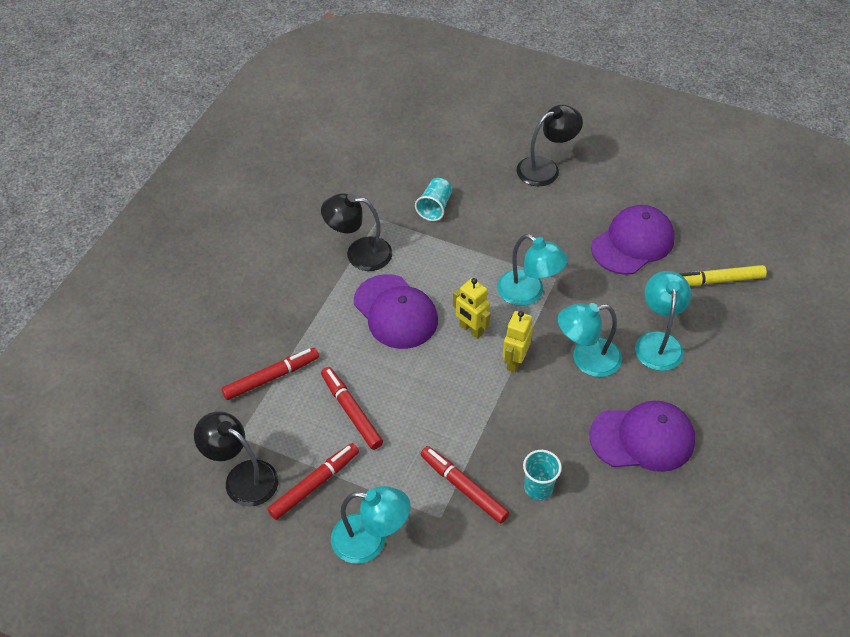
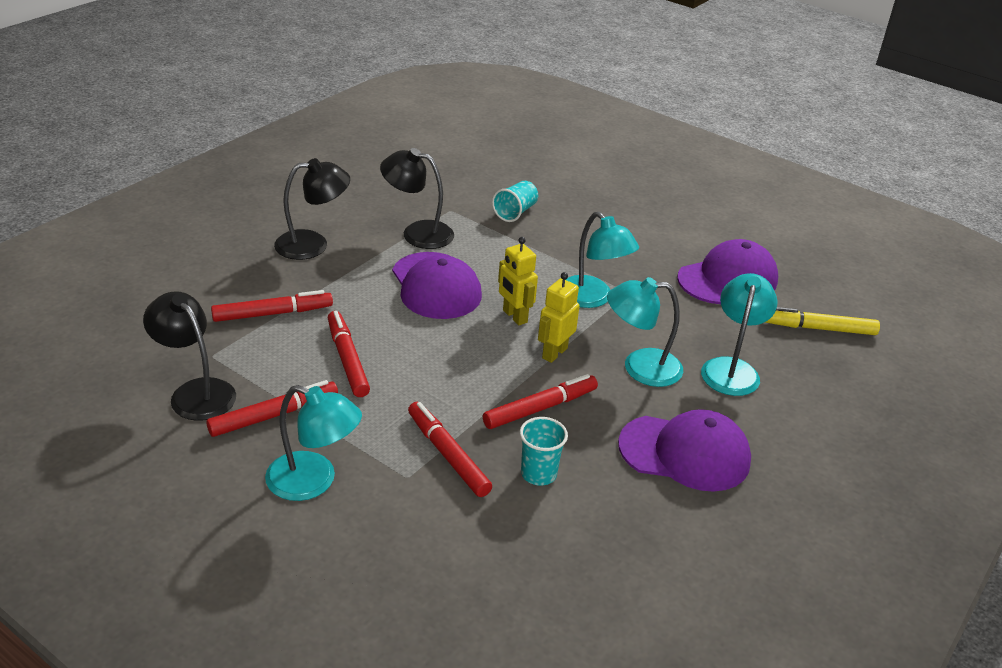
camera: 10 degrees right, 15 degrees down
(520, 422) = (540, 408): none -> red marker
(546, 168) = (649, 203): black lamp -> black lamp (313, 244)

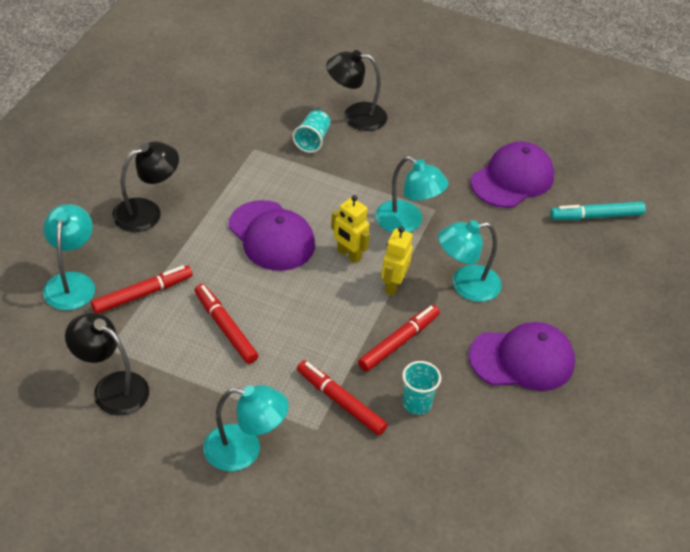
camera: 15 degrees left, 10 degrees up
(274, 415) = (187, 396): red marker -> none
(417, 233) = (234, 180): black lamp -> black lamp (355, 116)
(731, 369) = (538, 271): turquoise lamp -> turquoise lamp (71, 282)
(818, 328) = (596, 216): yellow marker -> turquoise marker

